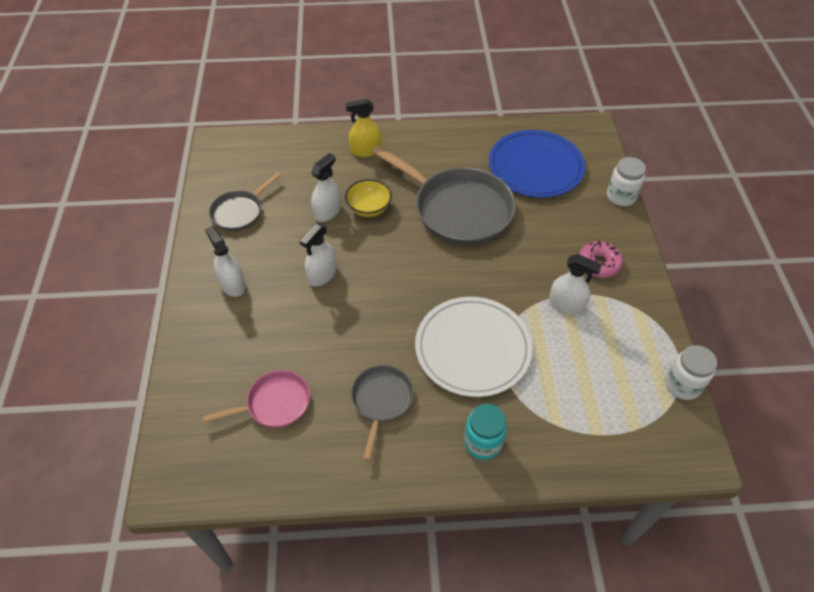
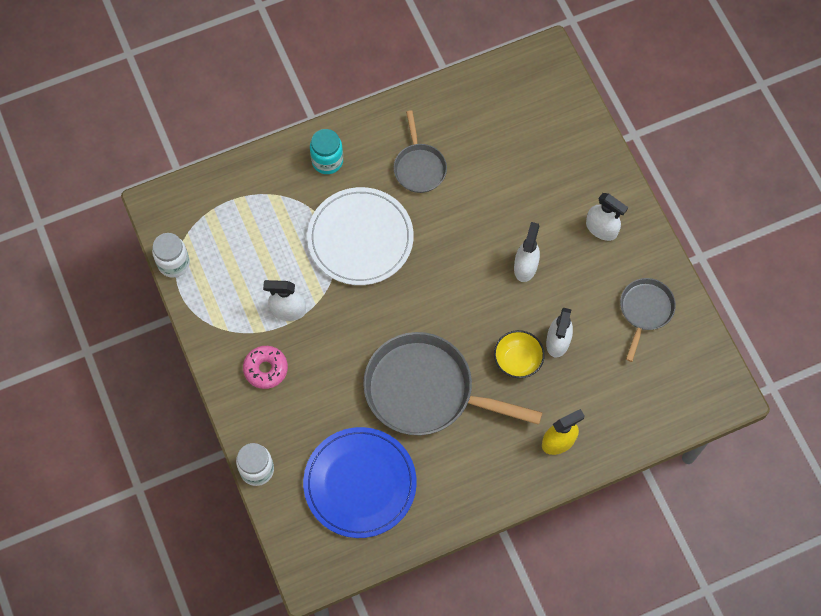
camera: 160 degrees right, 15 degrees up
(274, 404) = (503, 137): pink pan -> none

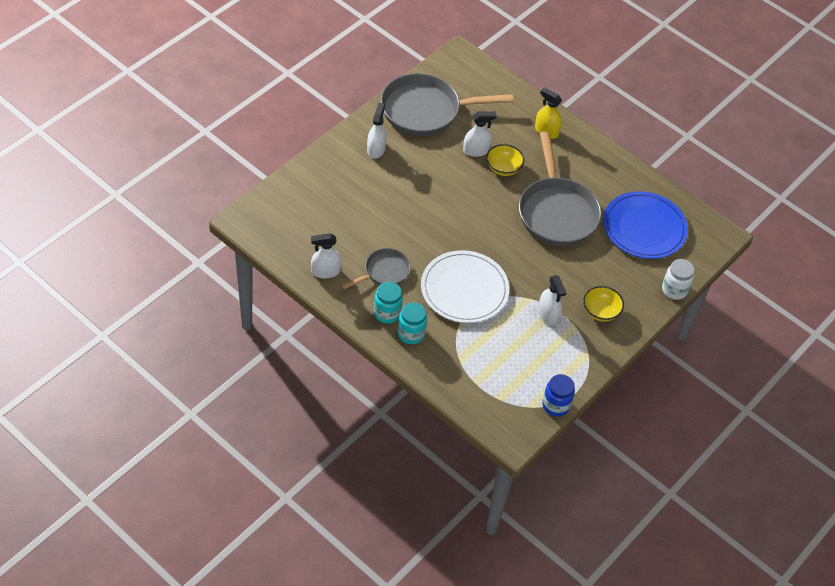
camera: 120 degrees left, 15 degrees down
(174, 263) = (556, 405): white jar -> blue jar
(266, 369) = (600, 311): pink donut -> yellow bowl
(364, 148) = (387, 313): none -> turquoise jar
(525, 266) = (430, 184): white spray bottle -> white spray bottle (325, 271)
(645, 310) = (425, 110): grey pan -> grey pan, size x1.91

